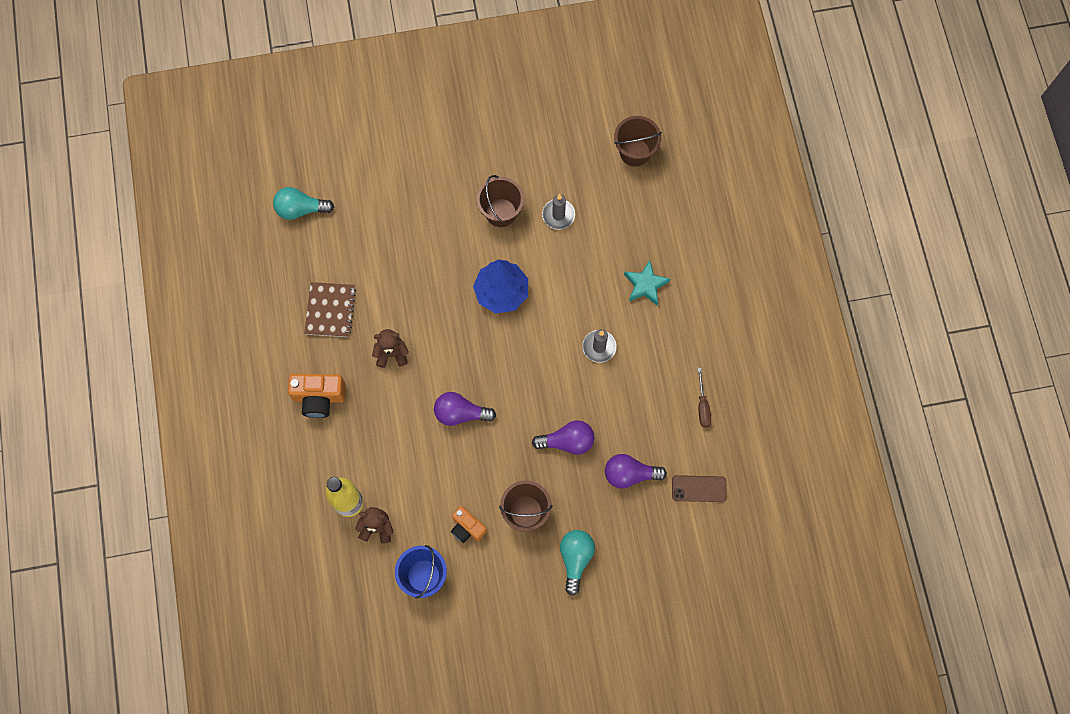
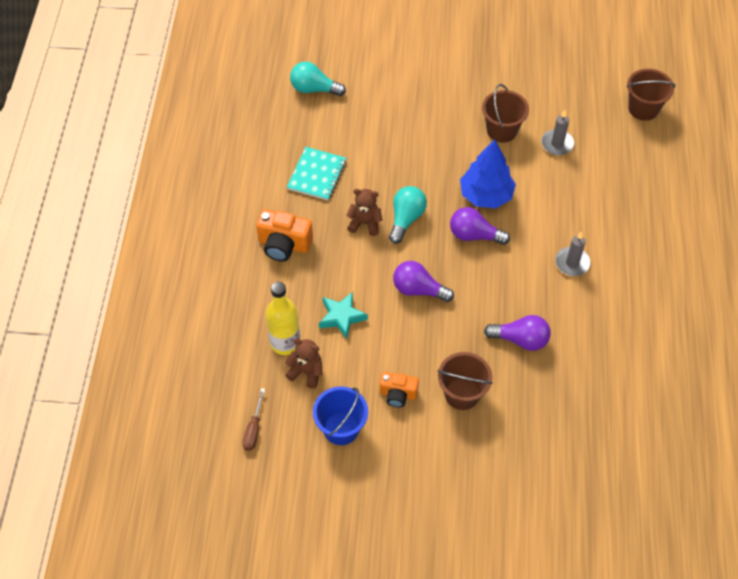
camera: 15 degrees right, 15 degrees down
(330, 310) = (317, 175): brown notebook -> turquoise notebook
(467, 528) = (398, 394): orange camera -> orange camera turned 45 degrees counterclockwise
(575, 559) = (503, 451): turquoise light bulb -> turquoise light bulb (406, 219)
(630, 474) = (579, 385): purple light bulb -> purple light bulb (474, 235)
(645, 285) = (631, 220): turquoise star -> turquoise star (341, 317)
(699, 488) = (649, 415): brown phone -> none
(702, 406) = (668, 339): brown screwdriver -> brown screwdriver (253, 429)

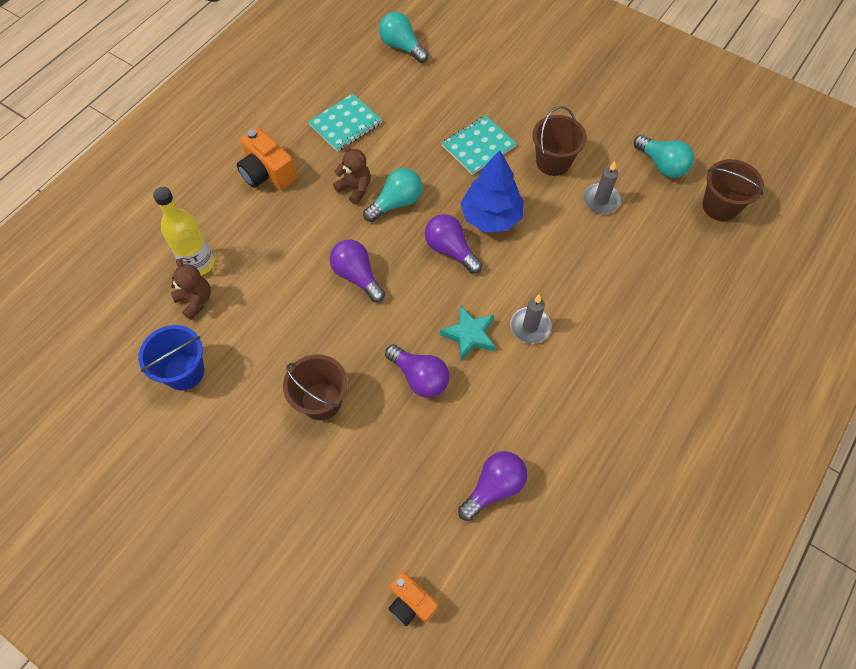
camera: 30 degrees right, 5 degrees up
(253, 429) = (109, 329): brown screwdriver -> none
(341, 317) = (267, 265): turquoise star -> turquoise star (469, 335)
(398, 394) = (261, 367): orange camera -> orange camera (411, 603)
(436, 144) = (478, 146): none -> turquoise notebook
(582, 96) = (662, 165): none -> turquoise light bulb
(626, 387) = (494, 488): none -> purple light bulb

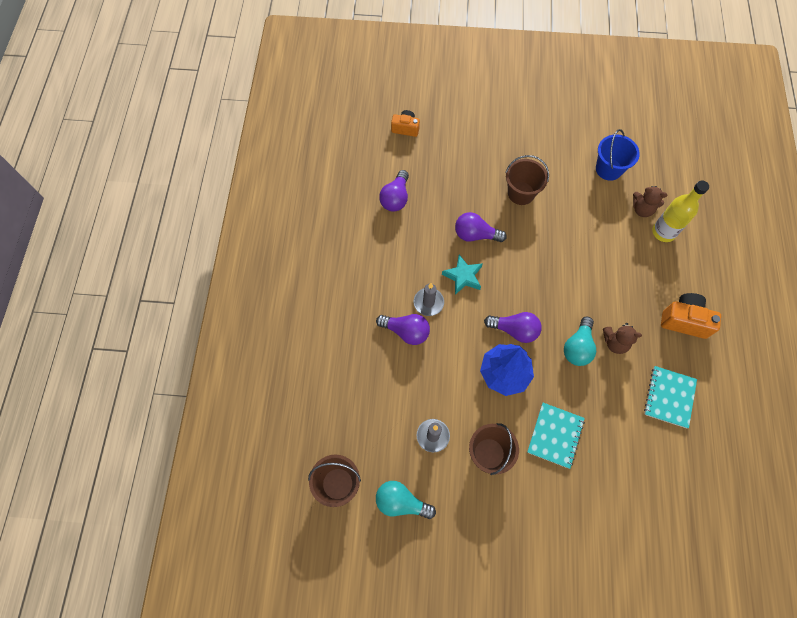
camera: 150 degrees right, 5 degrees up
(357, 276) = (560, 277): purple light bulb -> purple light bulb (406, 331)
(402, 47) = (694, 512): turquoise light bulb -> none

